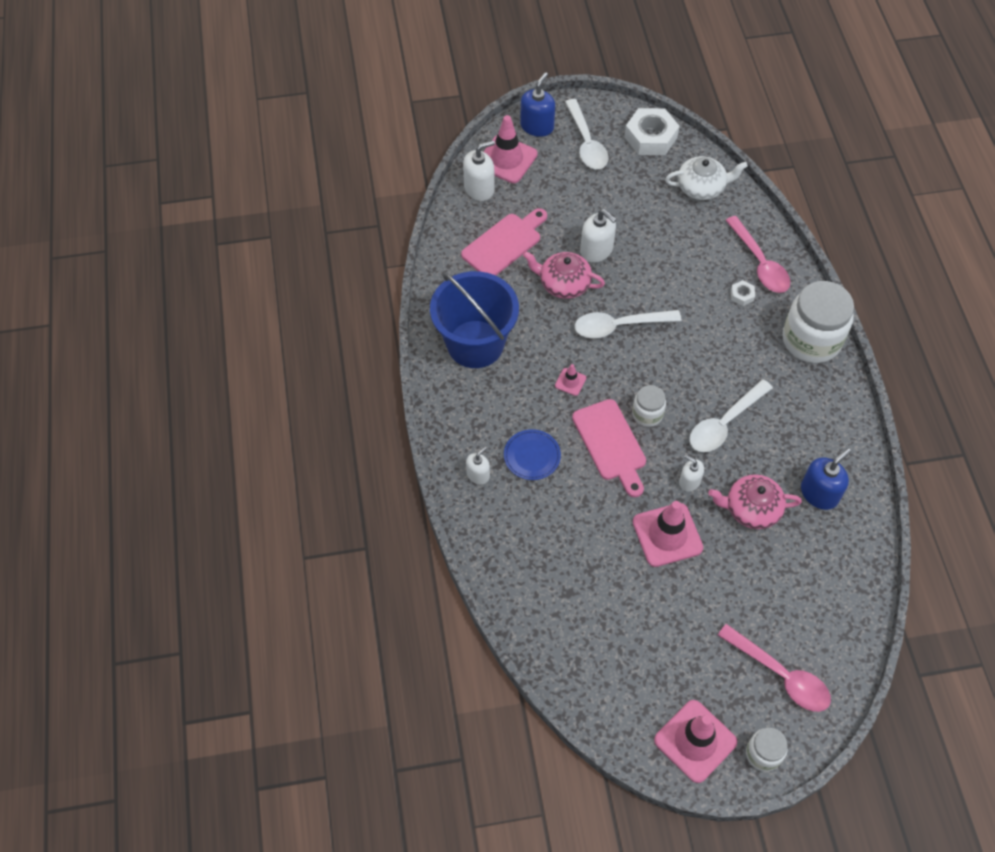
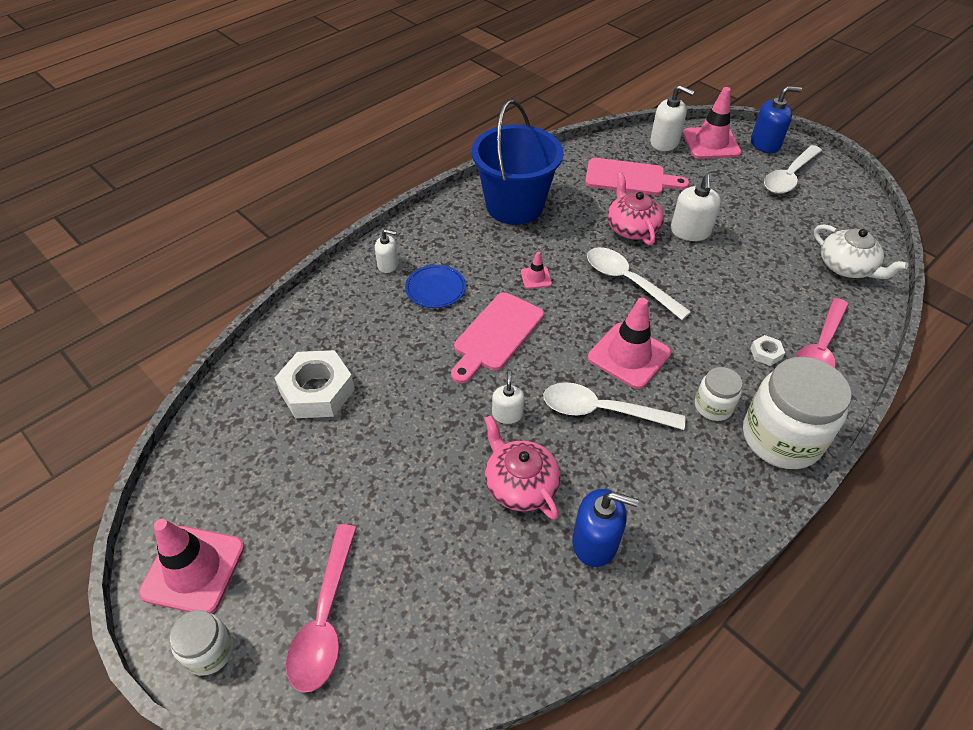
camera: 55 degrees right, 10 degrees down
(647, 414) = (554, 345): white jar -> white jar (713, 406)
(650, 137) = (851, 210): white nut -> white nut (317, 391)
(667, 535) = (430, 425): pink traffic cone -> pink traffic cone (629, 355)

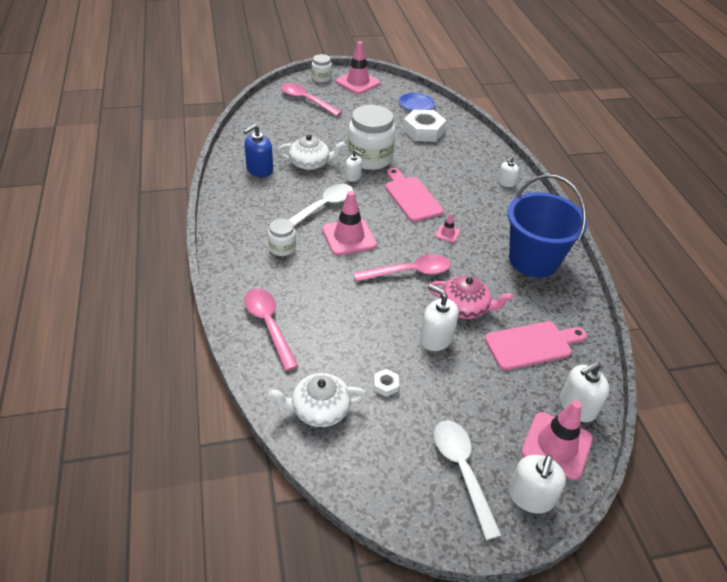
camera: 120 degrees right, 5 degrees down
(435, 288) = (469, 191): blue plate -> blue plate (416, 104)
(520, 484) = (310, 163): pink teapot -> white teapot
(628, 282) = (409, 272): white spoon -> pink spoon
(629, 178) = (532, 345): pink cutting board -> pink cutting board turned 150 degrees counterclockwise
(765, 144) = (530, 496): blue soap dispenser -> white soap dispenser
(765, 353) = (292, 296): white nut -> white nut (386, 385)
(781, 438) = (236, 260): white jar -> white jar (370, 158)

